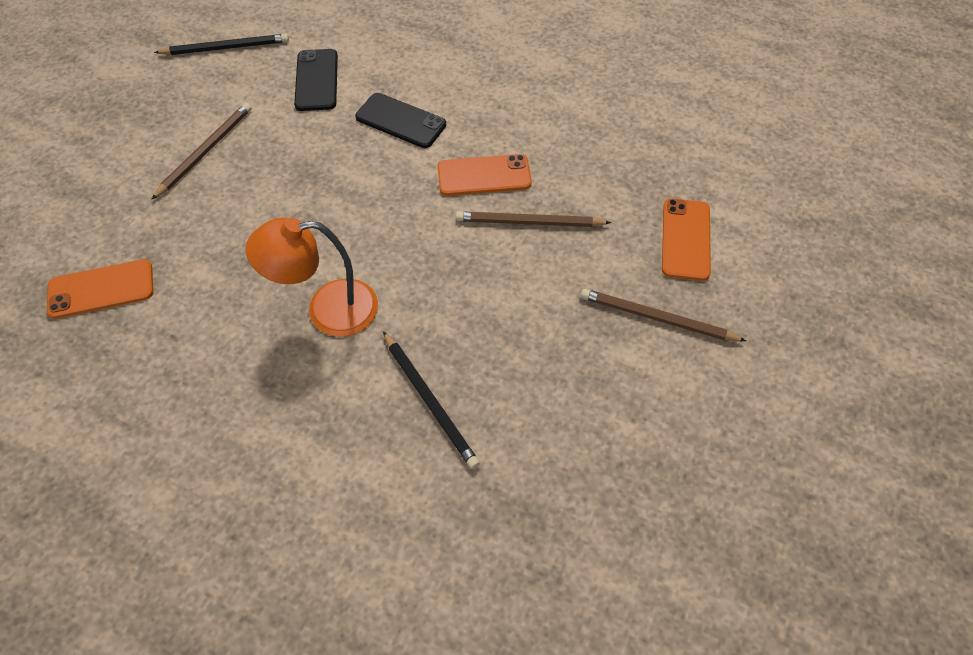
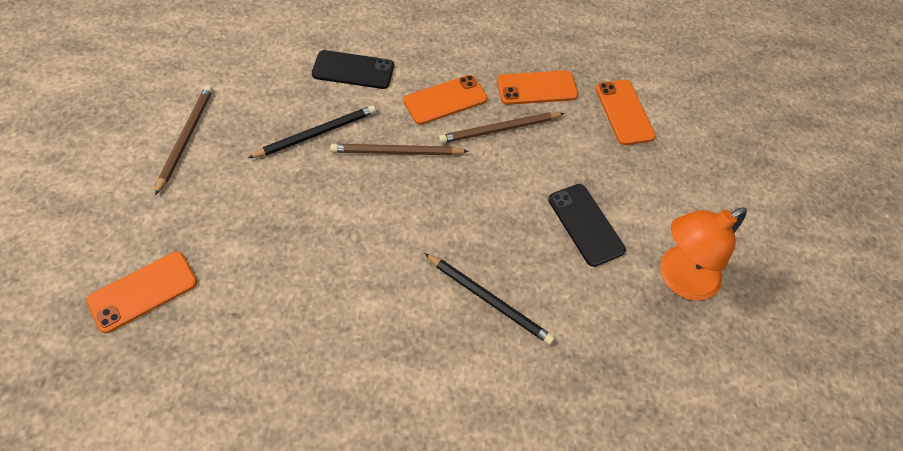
camera: 25 degrees left, 0 degrees up
(226, 48) = (161, 40): black pencil -> black pencil (317, 133)
(317, 80) = (261, 51): black phone -> black phone (585, 224)
(328, 310) = (366, 249): orange lamp -> orange lamp (679, 279)
(594, 187) = (536, 88): none -> orange phone
(657, 318) = (631, 180): brown pencil -> brown pencil (396, 152)

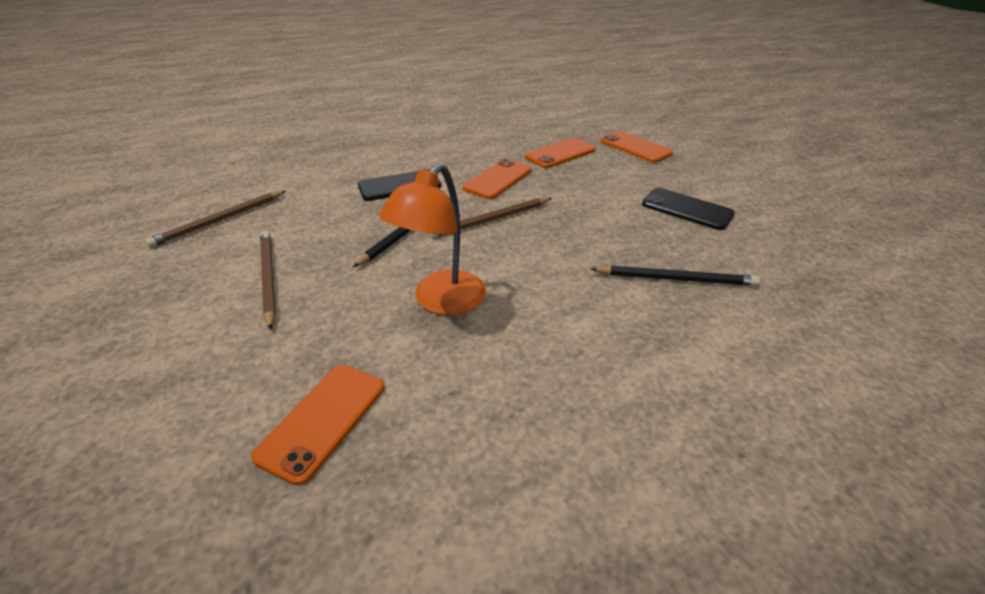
camera: 25 degrees left, 20 degrees down
(499, 129) = (559, 182): brown pencil -> brown pencil (219, 220)
(679, 279) = (786, 214): orange lamp -> orange lamp (441, 301)

